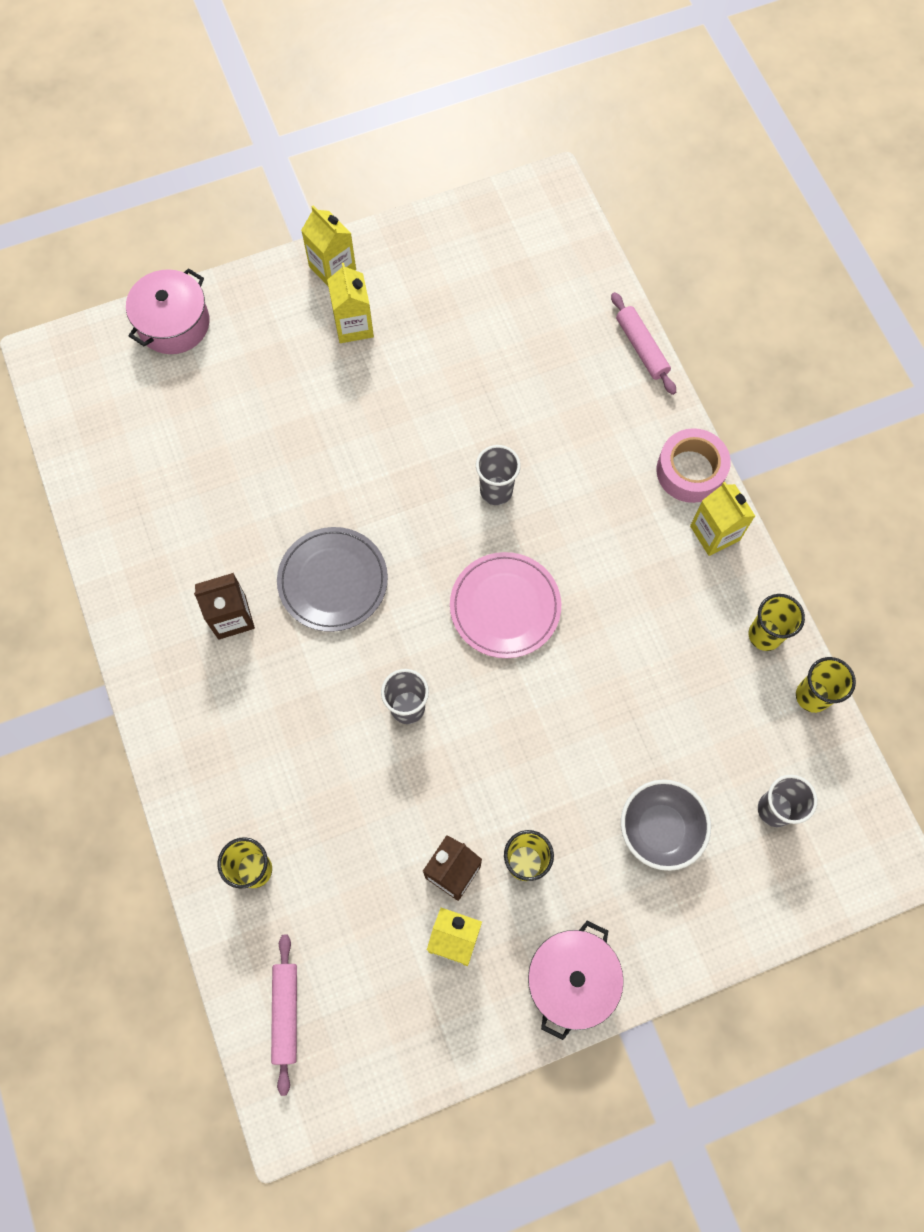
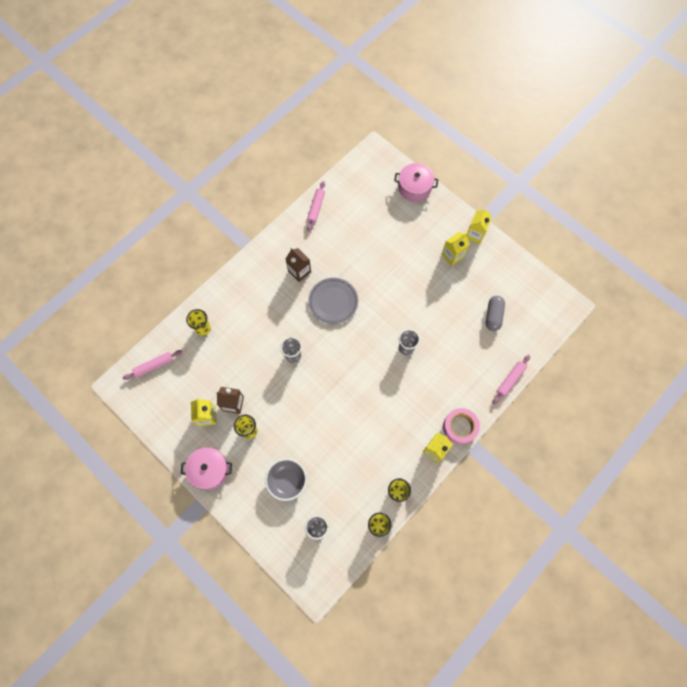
camera: 65 degrees right, 0 degrees up
(108, 523) = (316, 208): none -> pink rolling pin
(505, 607) = (355, 375): pink plate -> none
(508, 316) = (493, 316): none -> grey capsule

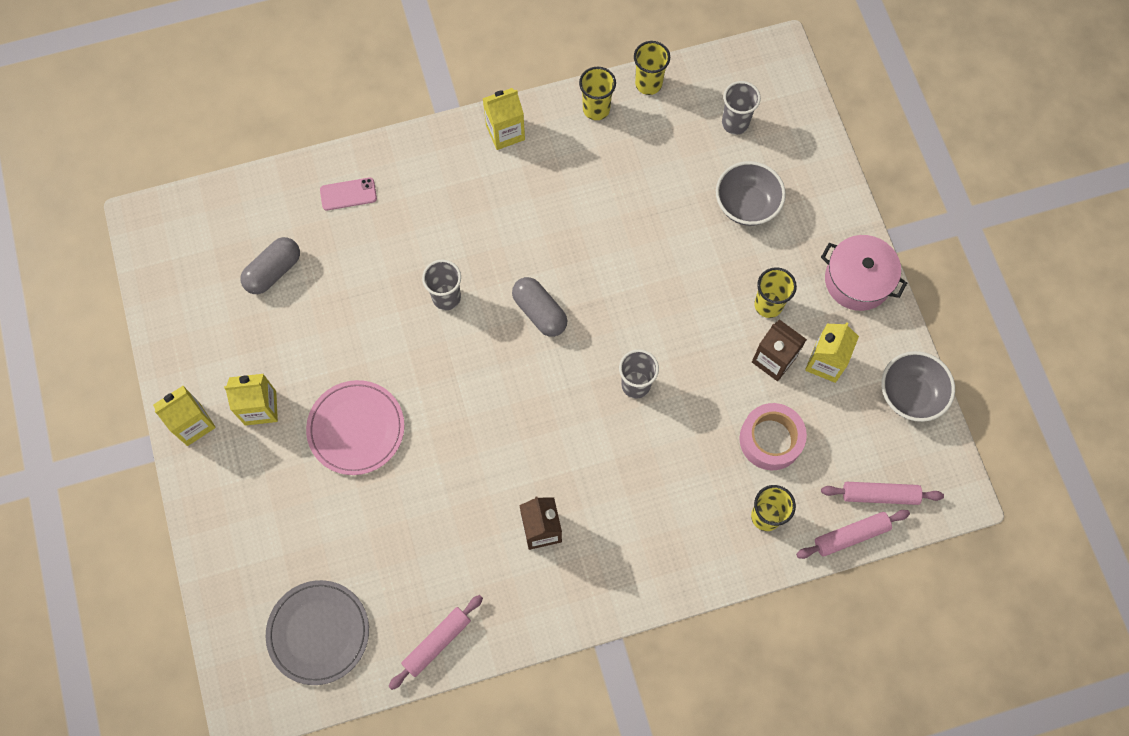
camera: 150 degrees left, 0 degrees up
(158, 423) = (910, 394): none -> grey bowl
(333, 302) = (516, 440): grey plate -> grey plate (318, 632)
(358, 365) = (539, 312): none -> grey capsule
(405, 269) = (356, 429): none -> pink plate
(414, 187) = (229, 579): pink pot -> none
(460, 427) = (447, 143): pink tape -> pink tape (770, 439)
(487, 372) = (348, 194): none -> pink phone
(510, 380) = (324, 165): pink rolling pin -> pink rolling pin (851, 536)

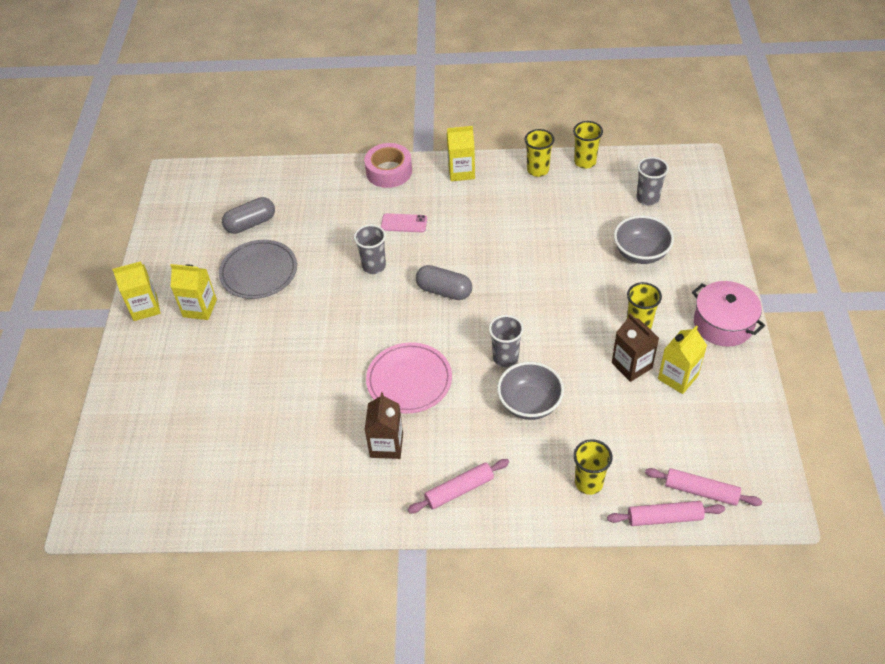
camera: 20 degrees right, 20 degrees down
(318, 632) = (170, 476): grey plate -> grey plate (259, 272)
(348, 194) = (327, 187): pink phone -> pink phone (404, 223)
(356, 429) = (266, 338): pink plate -> pink plate (409, 380)
(437, 642) = (263, 509): pink rolling pin -> pink rolling pin (459, 490)
(539, 312) = (444, 291): grey capsule -> grey capsule turned 45 degrees counterclockwise
(770, 439) = (611, 424): pink tape -> pink tape (389, 171)
(910, 394) = (750, 418): grey bowl -> grey bowl (529, 403)

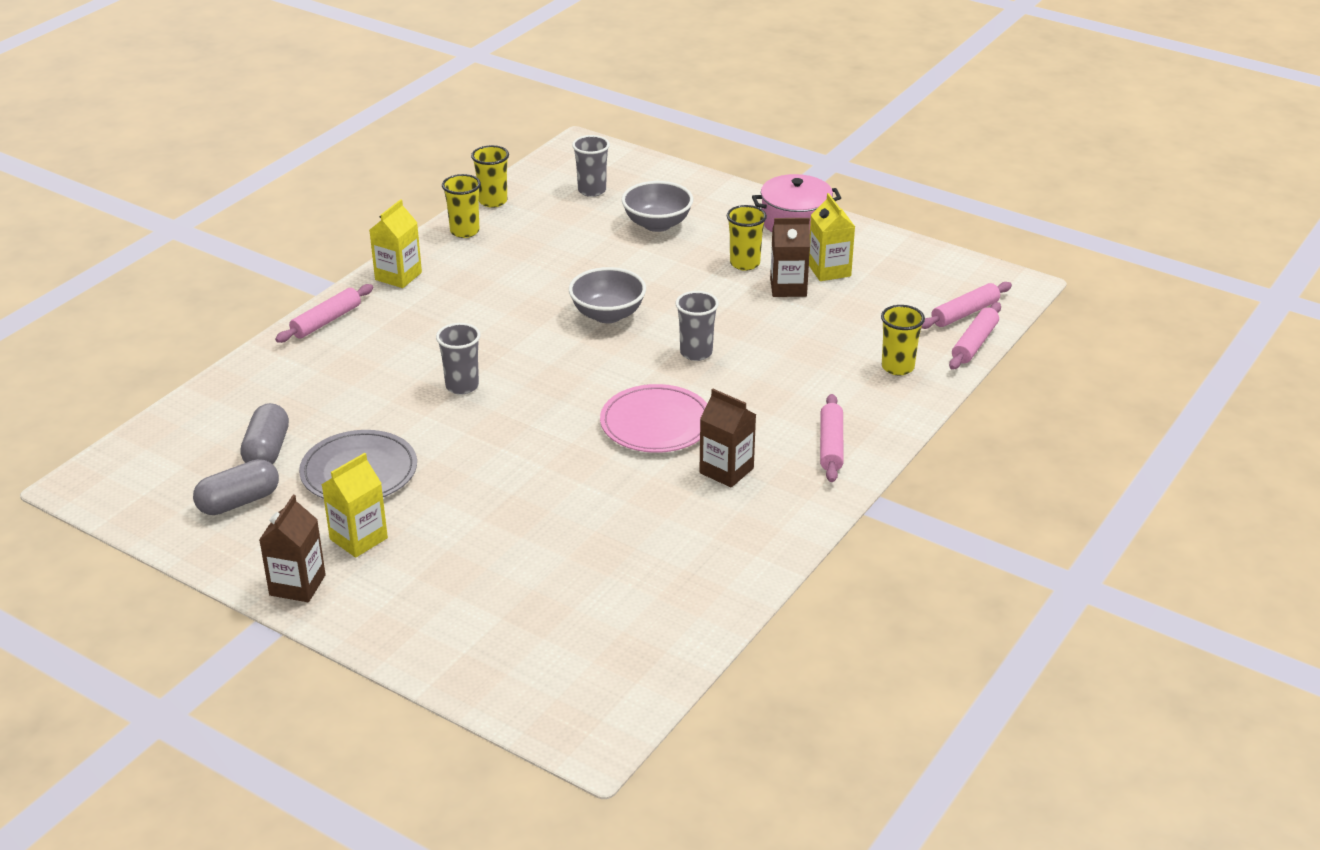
camera: 60 degrees left, 15 degrees down
(145, 307) = (297, 585): yellow carton -> brown carton
(389, 171) = (326, 321): pink tape -> pink rolling pin
(404, 223) = (423, 342): pink phone -> none
(444, 291) = (559, 354): grey capsule -> grey capsule (239, 502)
(529, 403) = (770, 362): grey bowl -> grey bowl (607, 314)

